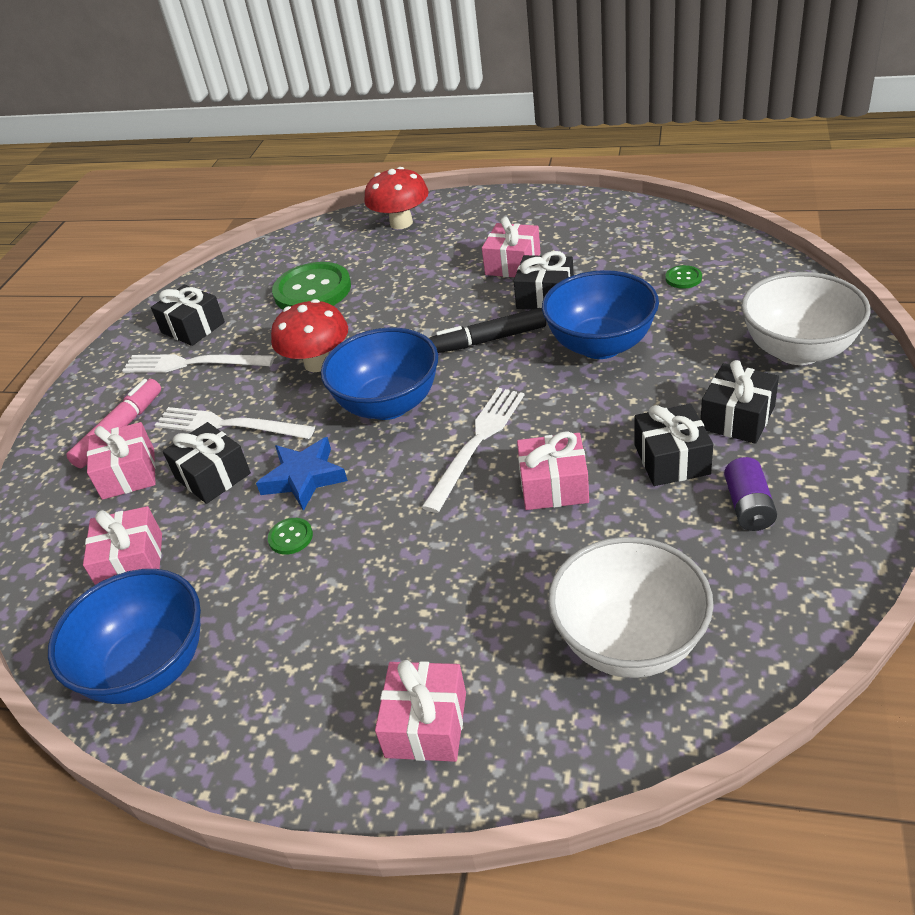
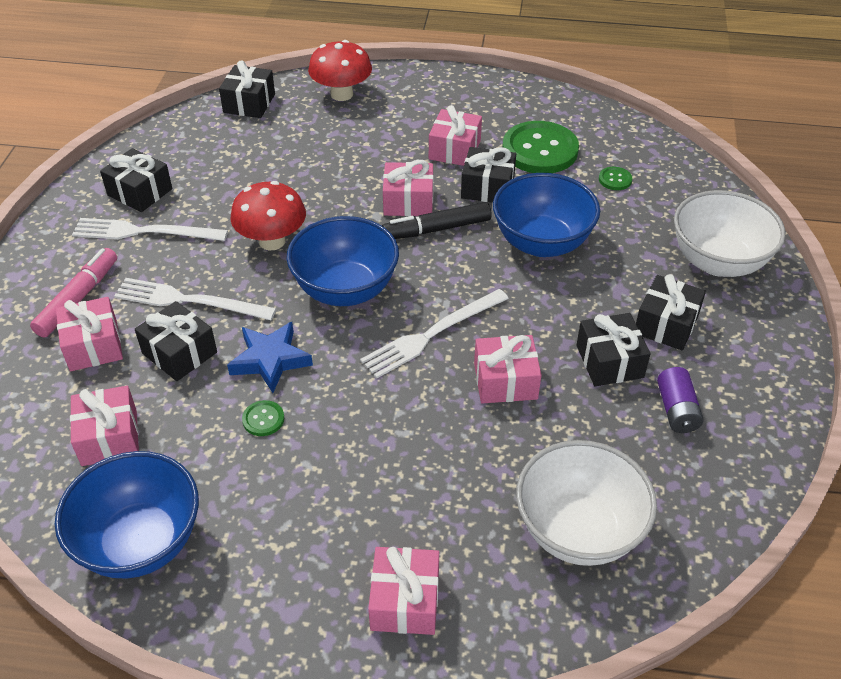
camera: 10 degrees left, 5 degrees up
(309, 239) = (249, 103): none -> black gift
(312, 290) = (258, 161): green button -> green button (540, 150)
(461, 316) = (408, 201): none -> pink gift
(476, 443) = (432, 334): white fork -> white fork turned 150 degrees counterclockwise

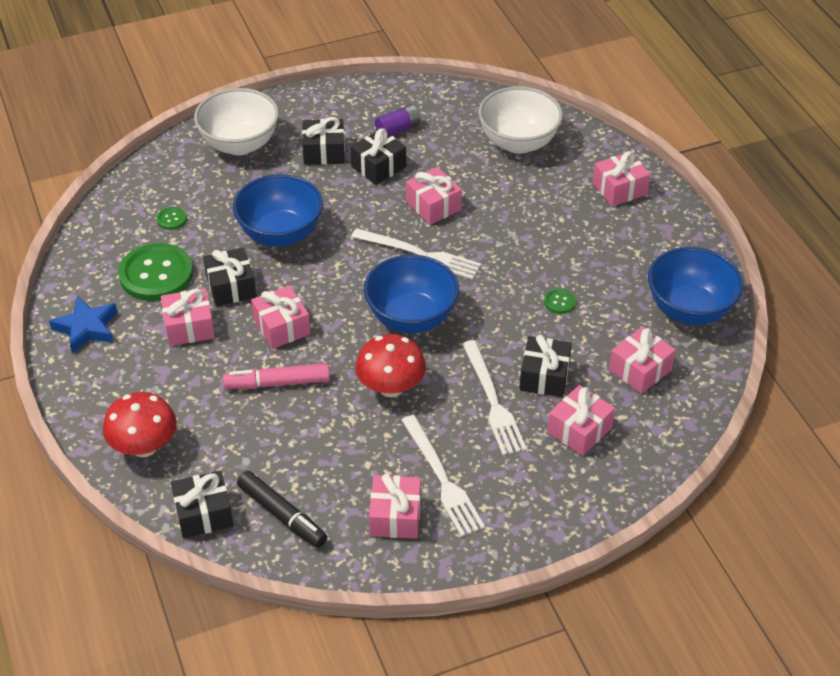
camera: 120 degrees left, 0 degrees up
(78, 299) = (546, 472): pink marker -> pink marker (277, 383)
(140, 192) = (395, 516): black gift -> pink gift
(270, 360) = (509, 324): blue star -> blue star (86, 328)
(437, 229) = (305, 296): black marker -> black marker (282, 515)

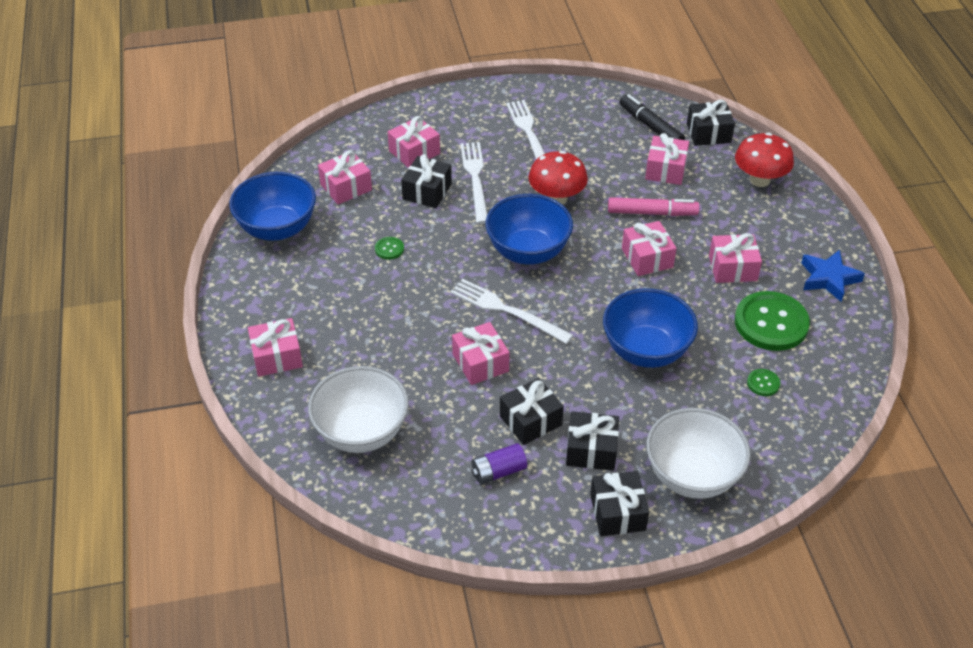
camera: 170 degrees left, 0 degrees up
(231, 287) = (695, 301): black gift -> black gift (617, 512)
(395, 516) = (568, 117): pink gift -> pink gift (665, 170)

